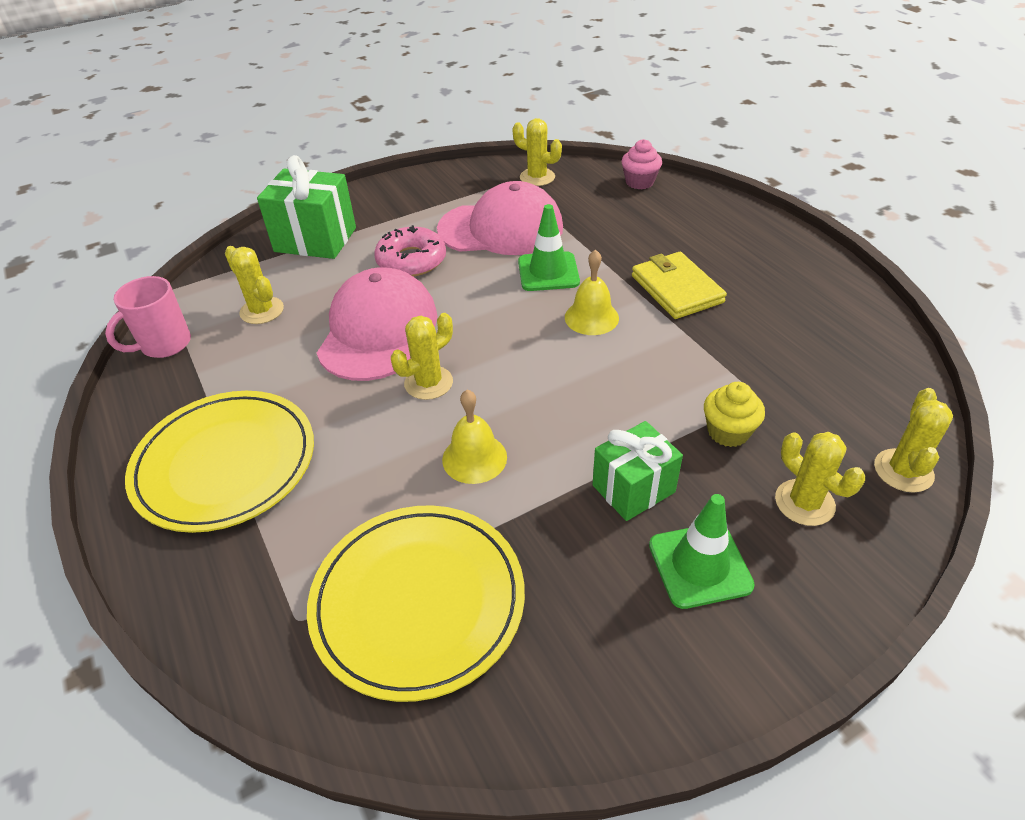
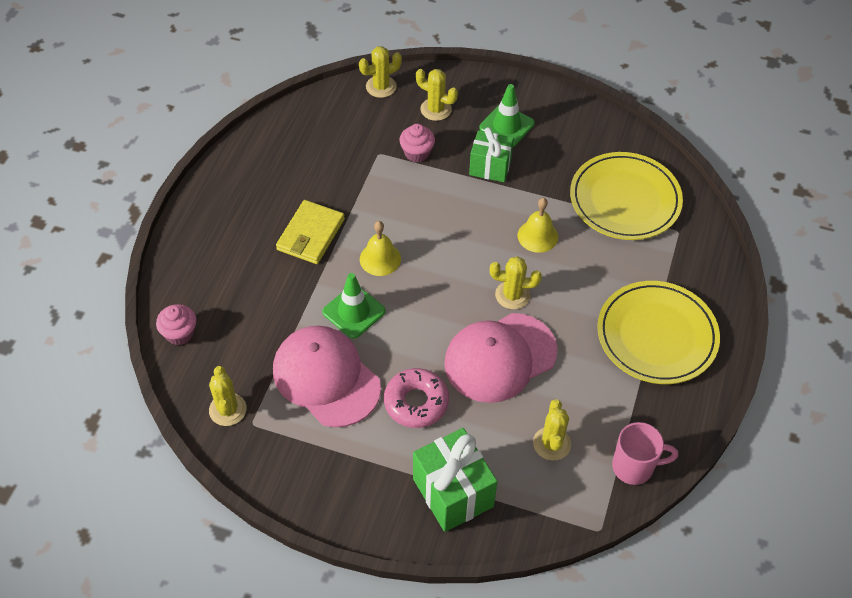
camera: 135 degrees left, 10 degrees up
(728, 432) = (417, 153): yellow cupcake -> pink cupcake
(804, 502) = (436, 109): yellow cactus -> yellow cactus turned 75 degrees counterclockwise

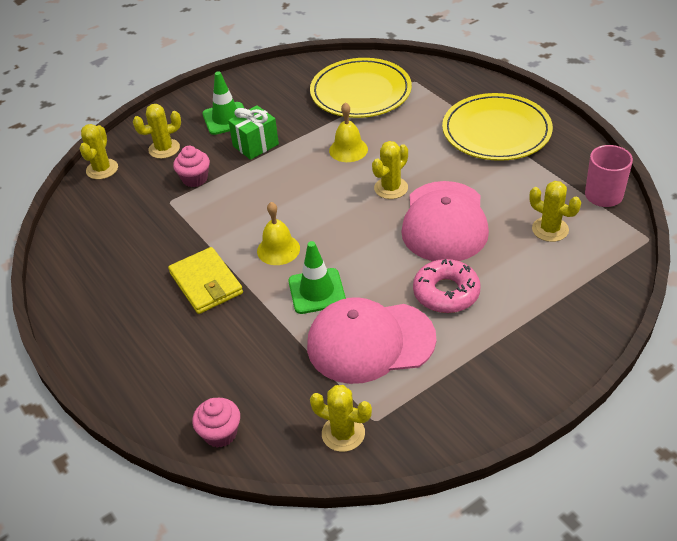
camera: 50 degrees left, 10 degrees down
(453, 492) = (554, 310): green gift -> none

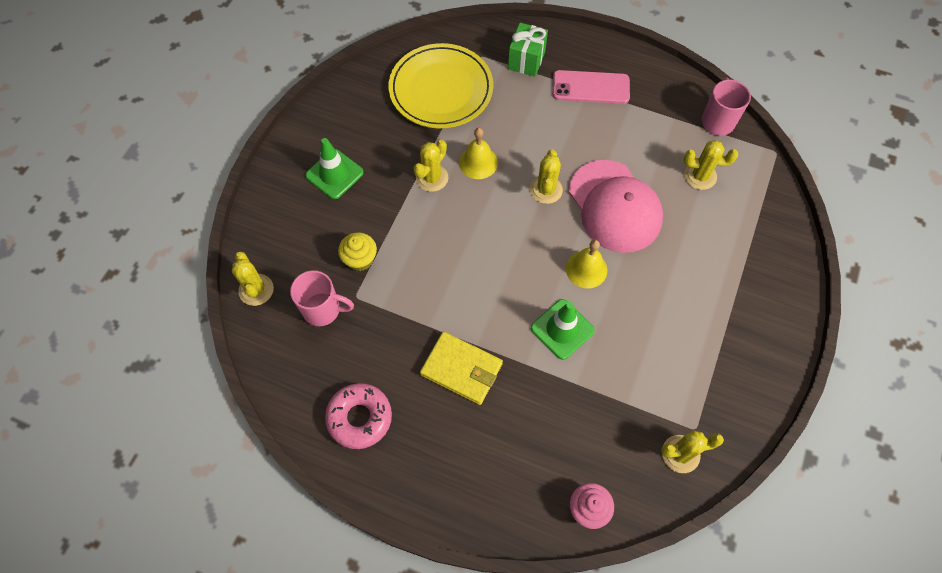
camera: 35 degrees left, 20 degrees up
(137, 200) = (323, 310): none -> pink mug
(164, 149) = (300, 237): yellow cactus -> yellow cactus (432, 178)
(195, 179) = (360, 259): pink cupcake -> yellow cupcake
(255, 145) = (388, 194): green gift -> green gift (526, 60)
(278, 249) = (497, 302): yellow bell -> yellow bell (586, 269)
(370, 342) = (640, 357): pink cap -> none
(446, 293) = (664, 278): pink donut -> pink donut (359, 418)
(496, 131) = (590, 87): yellow plate -> pink phone

